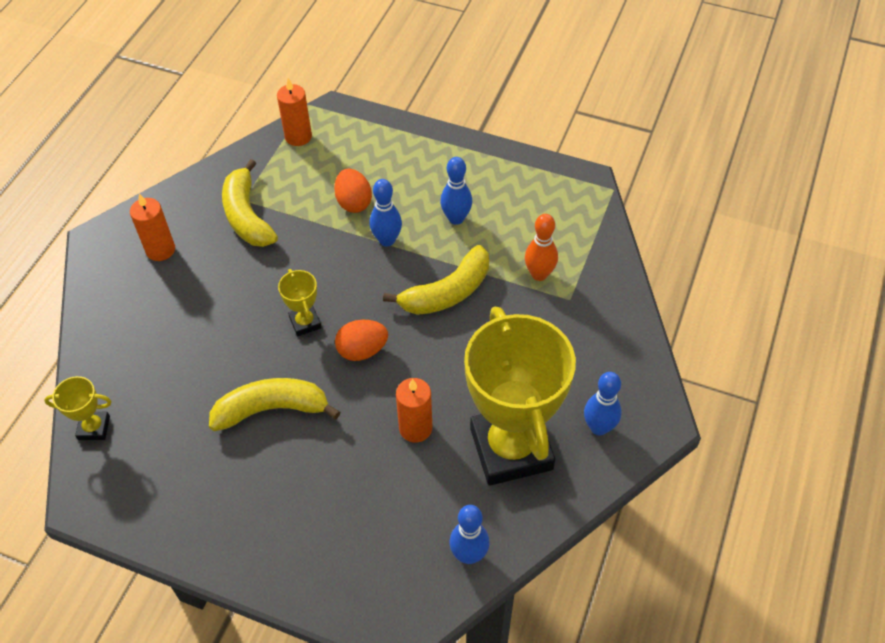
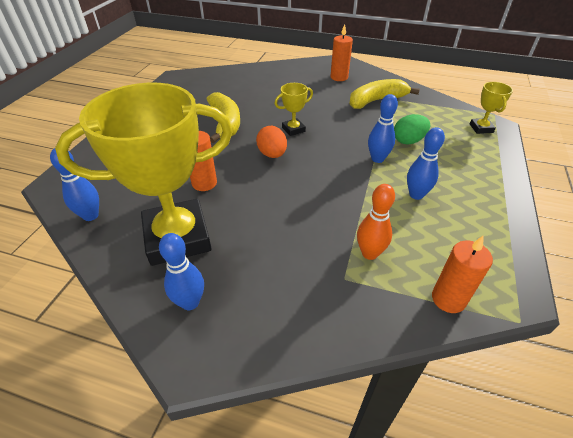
camera: 85 degrees right, 10 degrees down
(94, 428) = (218, 74): yellow trophy -> yellow trophy (481, 128)
(298, 136) = (459, 113): orange candle -> orange candle (448, 299)
(354, 202) = (408, 141): orange egg -> green egg
(447, 292) = (333, 193): yellow banana -> none

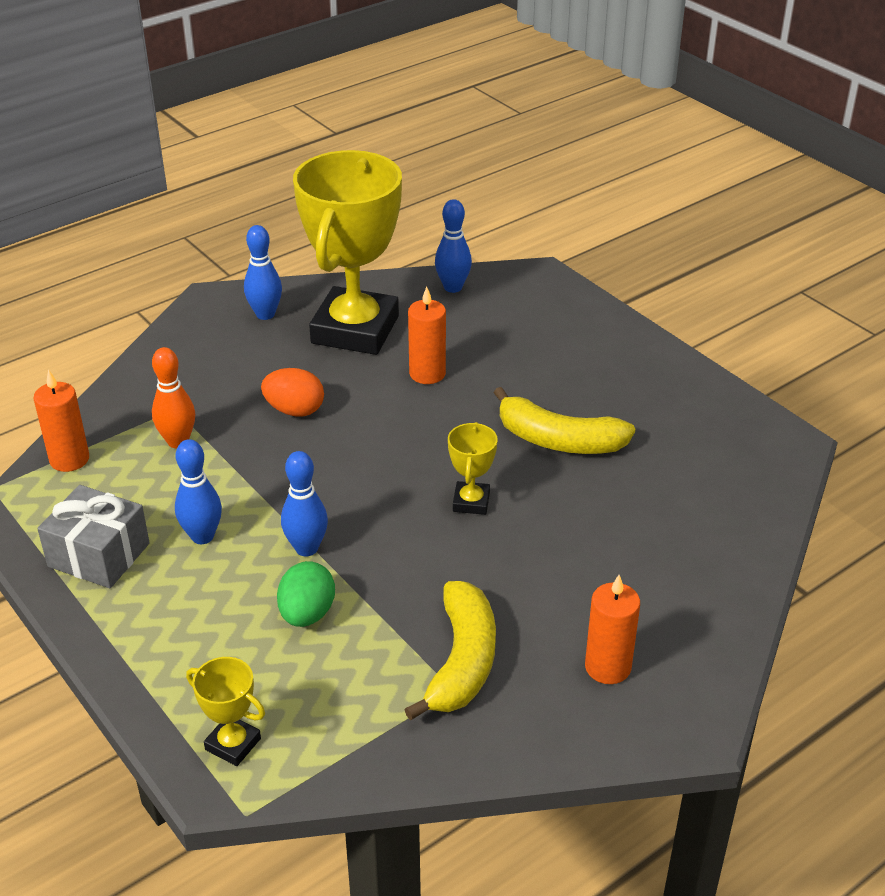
camera: 125 degrees right, 5 degrees down
(272, 154) = (428, 451): orange egg -> orange egg (294, 410)
(478, 224) = (99, 555): none -> grey gift

